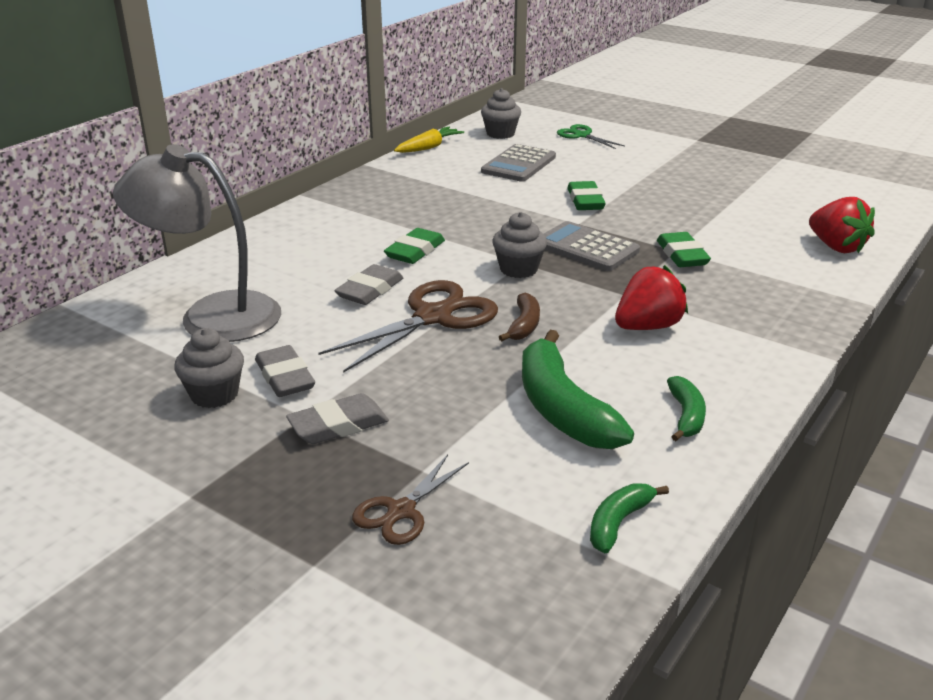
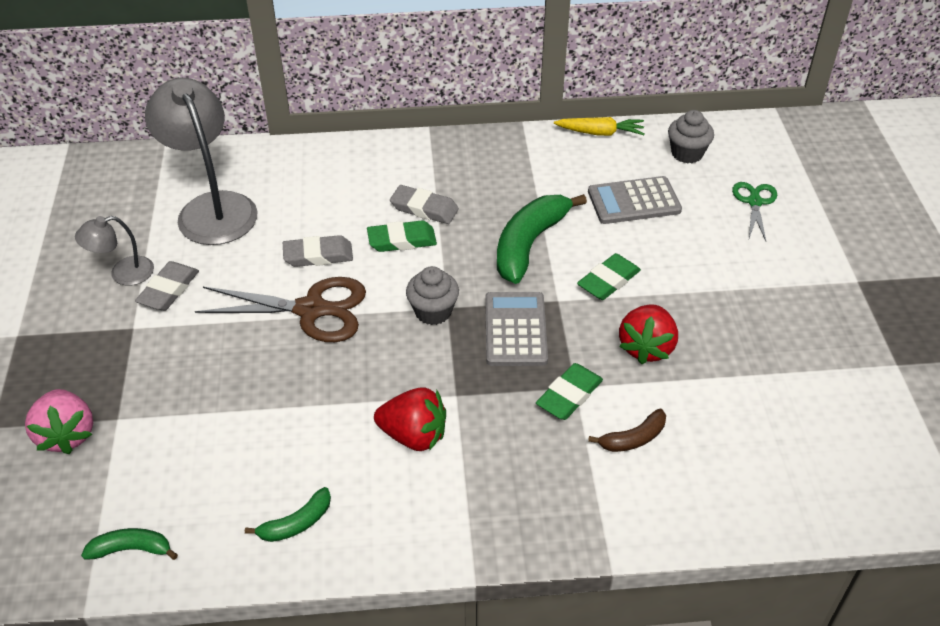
camera: 50 degrees right, 15 degrees up
(214, 394) = (123, 273): grey cupcake -> grey lamp
(338, 425) = (135, 349): grey eraser -> grey eraser (424, 208)
(401, 511) = (67, 435): brown scissors -> pink strawberry
(524, 325) = (346, 364): brown banana -> brown banana (633, 438)
(562, 409) = (246, 448): green banana -> green banana (529, 244)
(836, 247) = (712, 497): red strawberry -> red strawberry (646, 347)

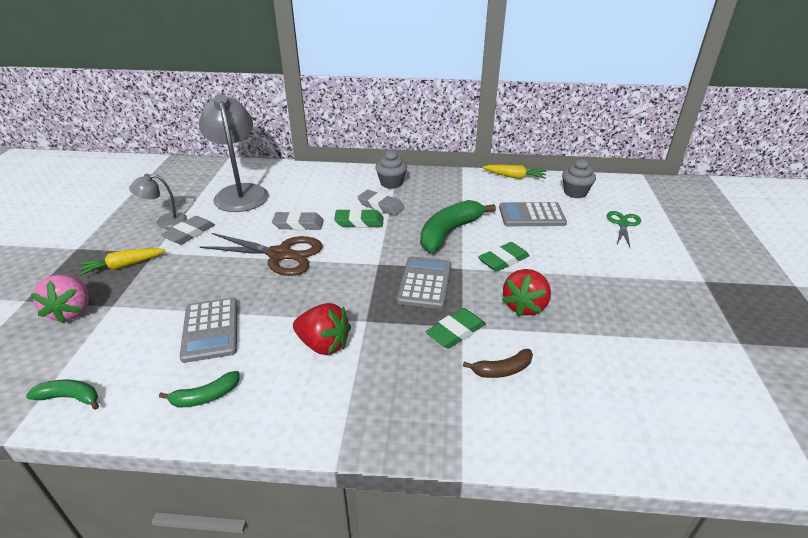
camera: 10 degrees right, 10 degrees down
(99, 356) = (122, 266): none -> yellow carrot
(264, 435) = (211, 330): none -> grey calculator
(433, 311) = (367, 265): grey cupcake -> grey cupcake (391, 183)

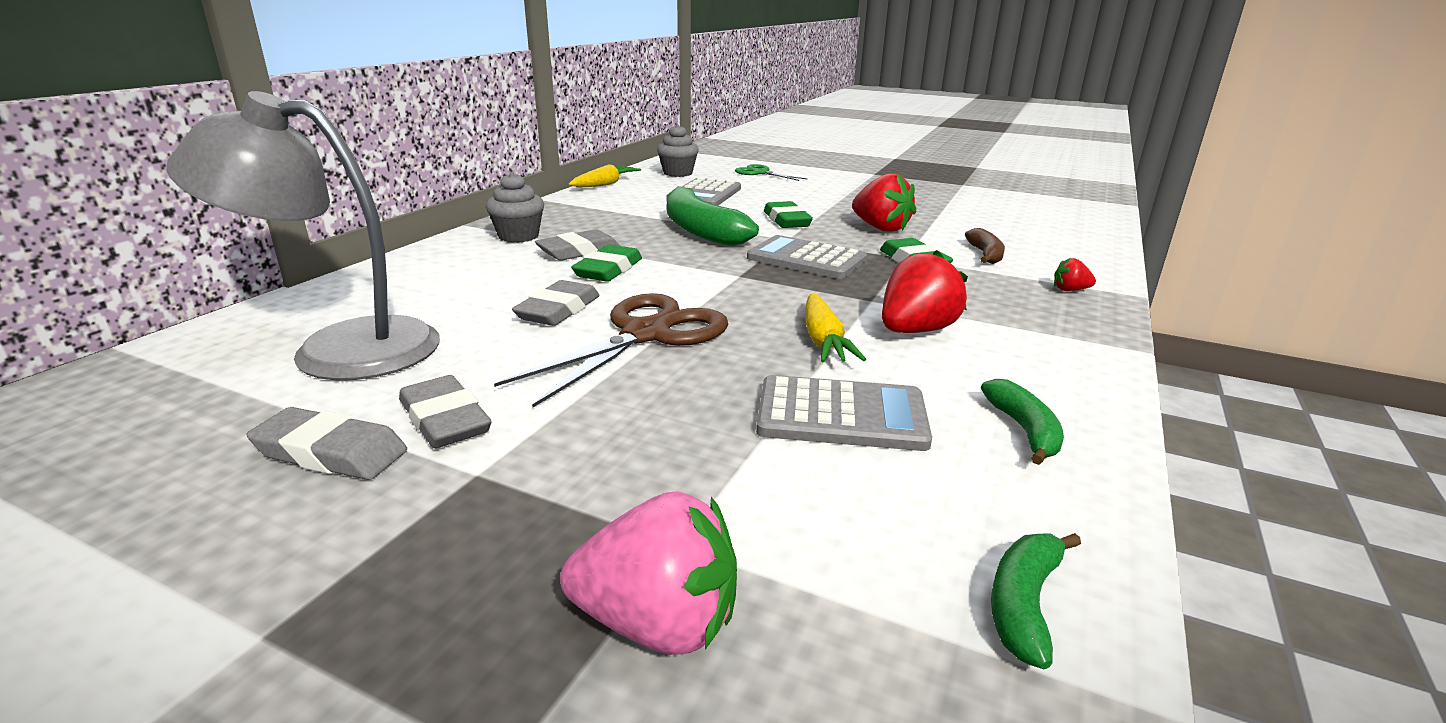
camera: 70 degrees left, 10 degrees down
(122, 266) = (493, 527): yellow carrot -> yellow carrot (823, 341)
(165, 221) = (331, 452): grey lamp -> grey eraser
(445, 424) = (1070, 290): none -> red strawberry

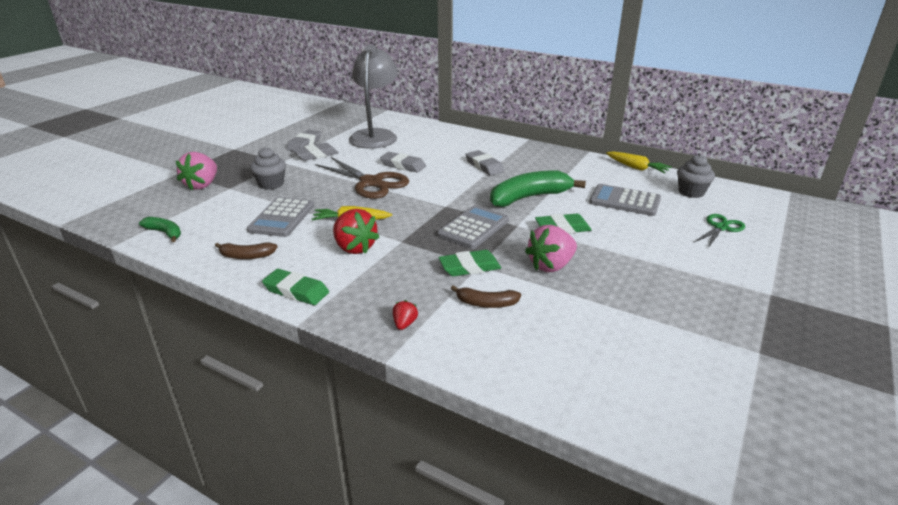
camera: 95 degrees right, 5 degrees up
(518, 236) = (508, 151): grey cupcake -> grey cupcake (271, 184)
(608, 270) = (455, 173): green eraser -> green eraser (296, 291)
(880, 228) = (551, 266): red strawberry -> pink strawberry
(1024, 430) = (246, 256): green banana -> brown banana

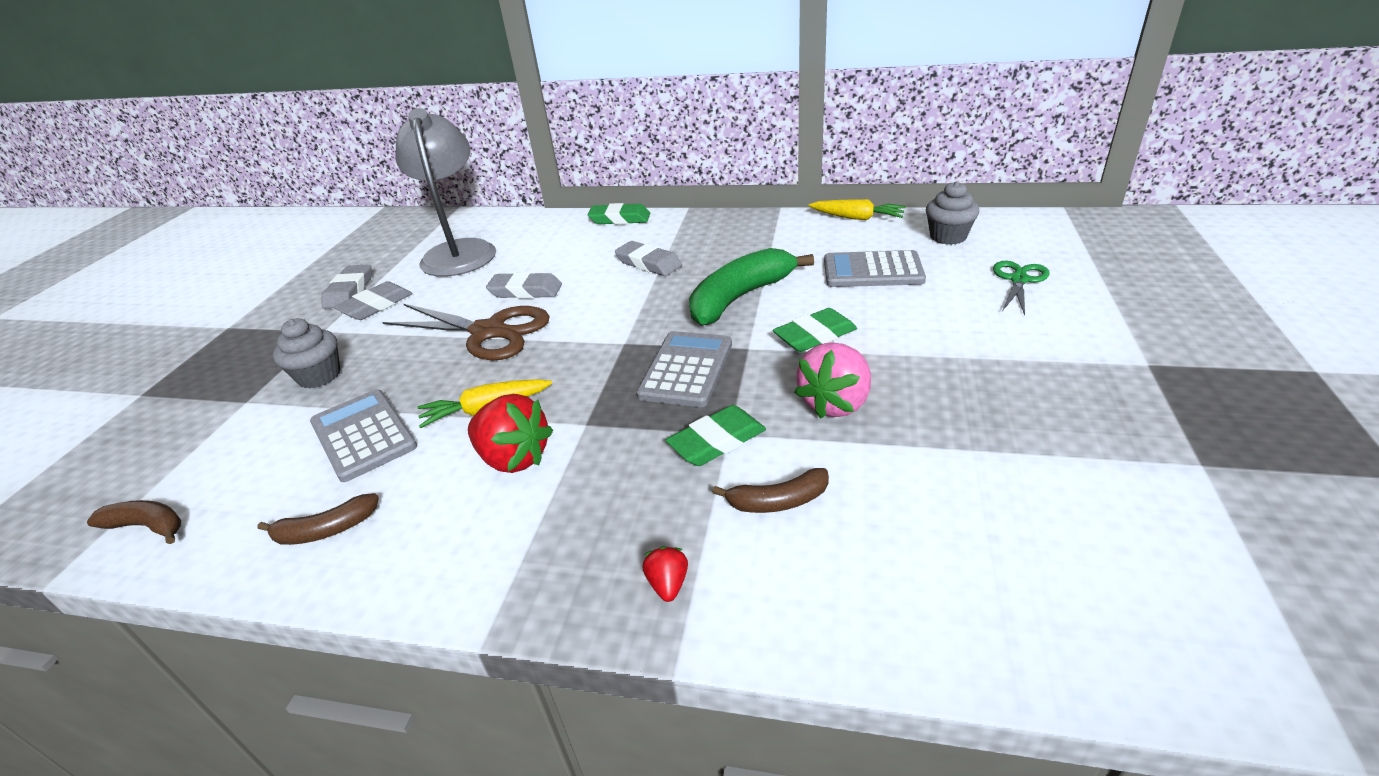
camera: 15 degrees left, 5 degrees up
(165, 233) = (148, 526): green banana -> brown banana
(202, 185) = (192, 409): pink strawberry -> none
(282, 218) = (363, 435): grey calculator -> grey calculator turned 150 degrees clockwise
(296, 291) = (447, 576): green eraser -> green eraser (620, 219)

